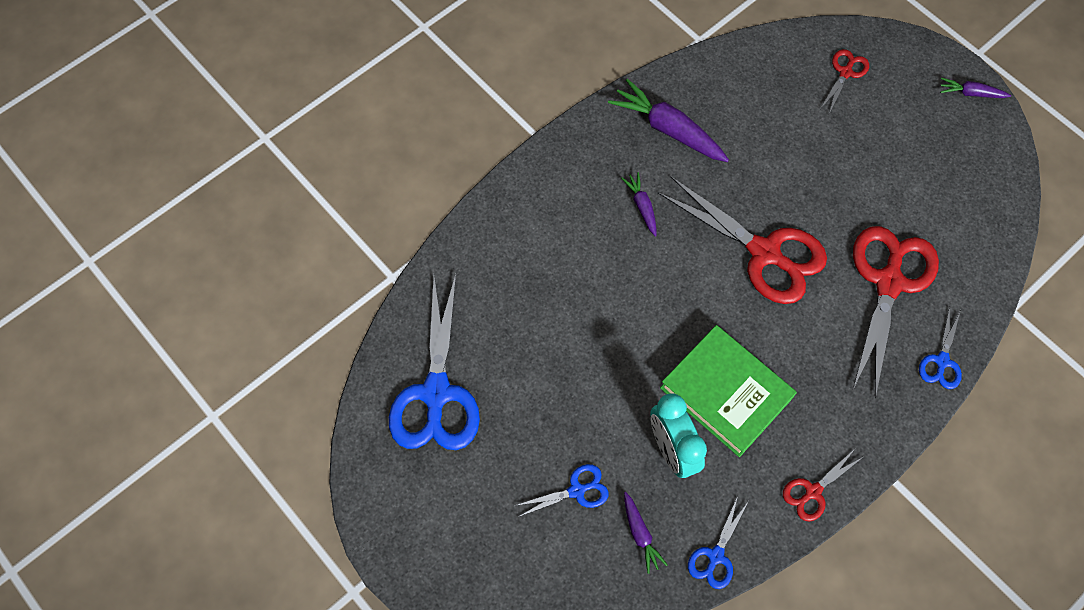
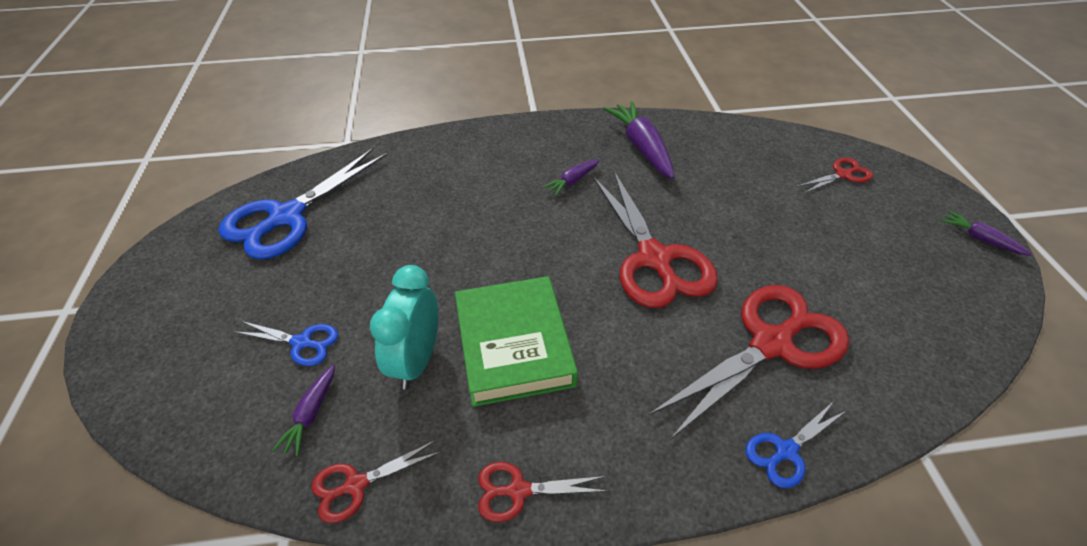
camera: 35 degrees right, 20 degrees down
(642, 206) = (572, 181): purple carrot -> purple carrot turned 150 degrees counterclockwise
(715, 556) = (355, 485): blue scissors -> red scissors

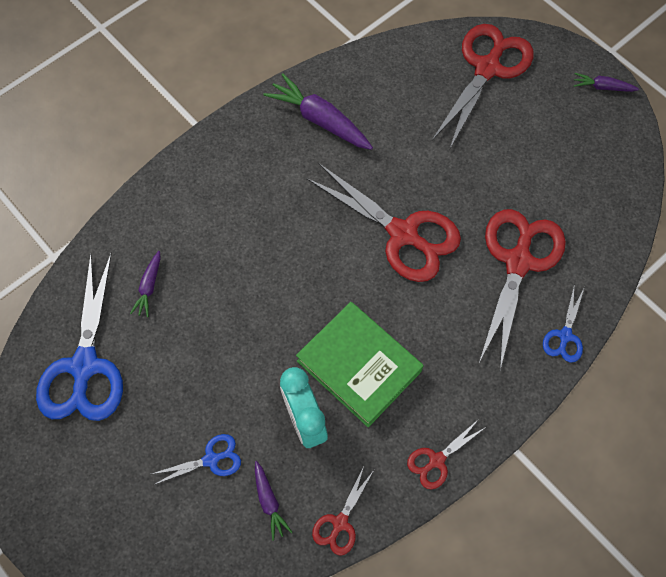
camera: 35 degrees left, 20 degrees up
(572, 181) = (291, 191): purple carrot -> purple carrot (149, 287)
(843, 175) = (487, 68): red scissors -> red scissors, size x2.10

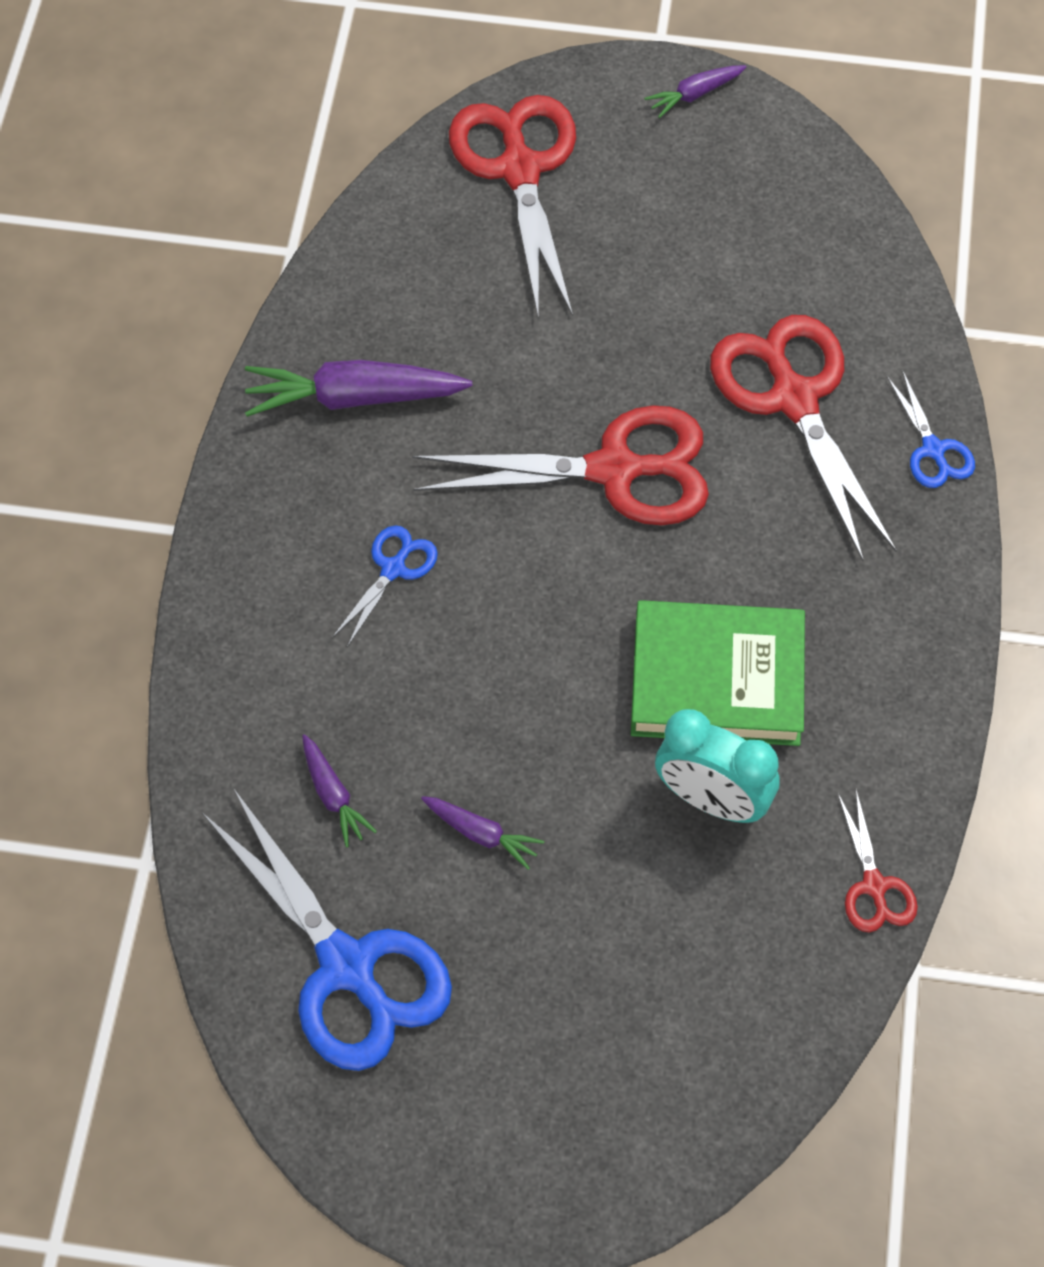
camera: 40 degrees left, 5 degrees down
(211, 459) = (639, 943): blue scissors -> blue scissors (393, 569)
(269, 502) = (763, 933): purple carrot -> purple carrot (481, 834)
(436, 460) = (919, 719): red scissors -> none

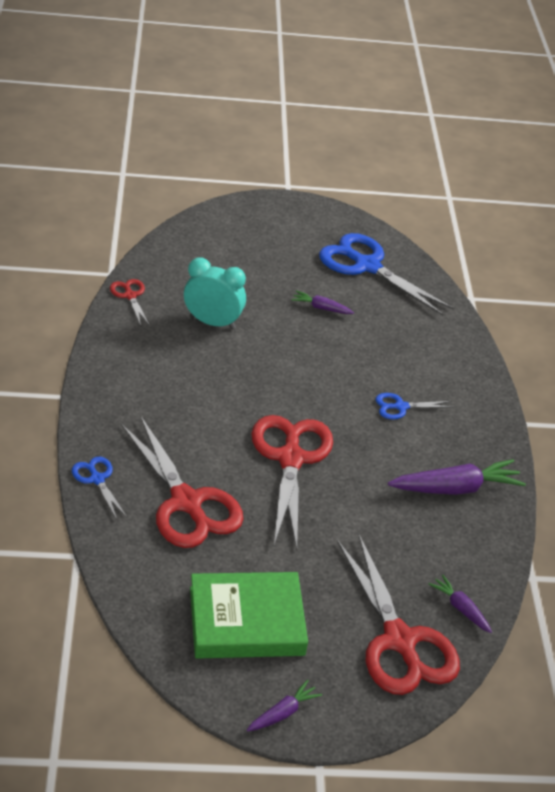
camera: 165 degrees right, 20 degrees down
(333, 795) = (395, 319): purple carrot -> purple carrot (460, 608)
(393, 569) = (400, 407): blue scissors -> blue scissors turned 60 degrees clockwise
(614, 470) = (290, 459): red scissors -> red scissors turned 105 degrees clockwise
(717, 679) = (216, 367): green book -> green book (246, 621)

